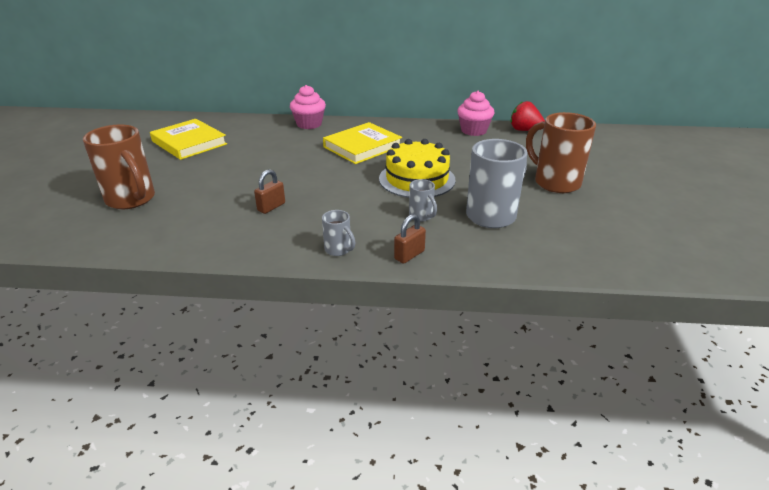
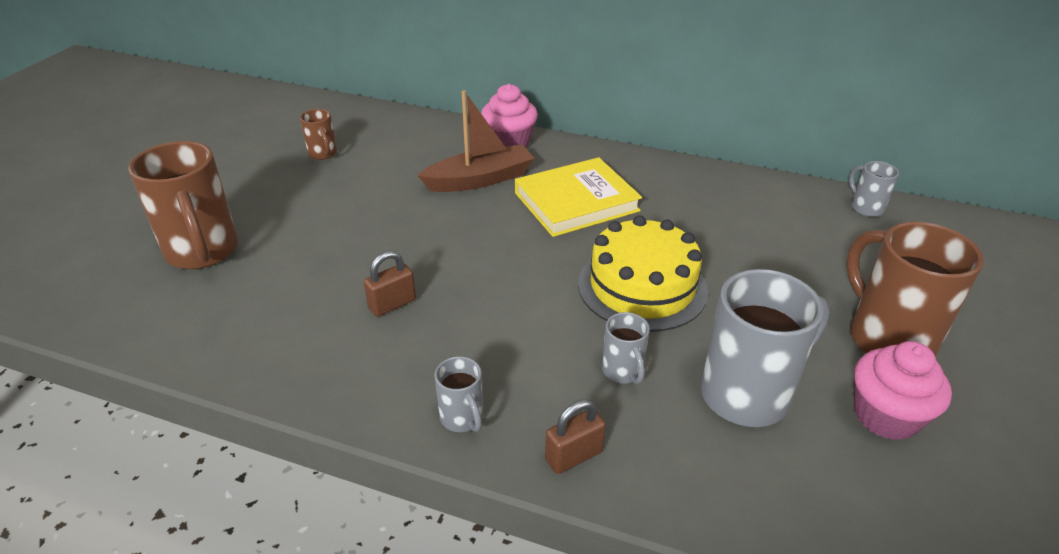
camera: 15 degrees right, 5 degrees up
(189, 143) = (323, 154): yellow book -> brown mug
(299, 143) = (480, 179): none -> brown boat
(473, 131) = (773, 195): pink cupcake -> pink cupcake (886, 416)
(524, 130) = (865, 208): red strawberry -> grey mug

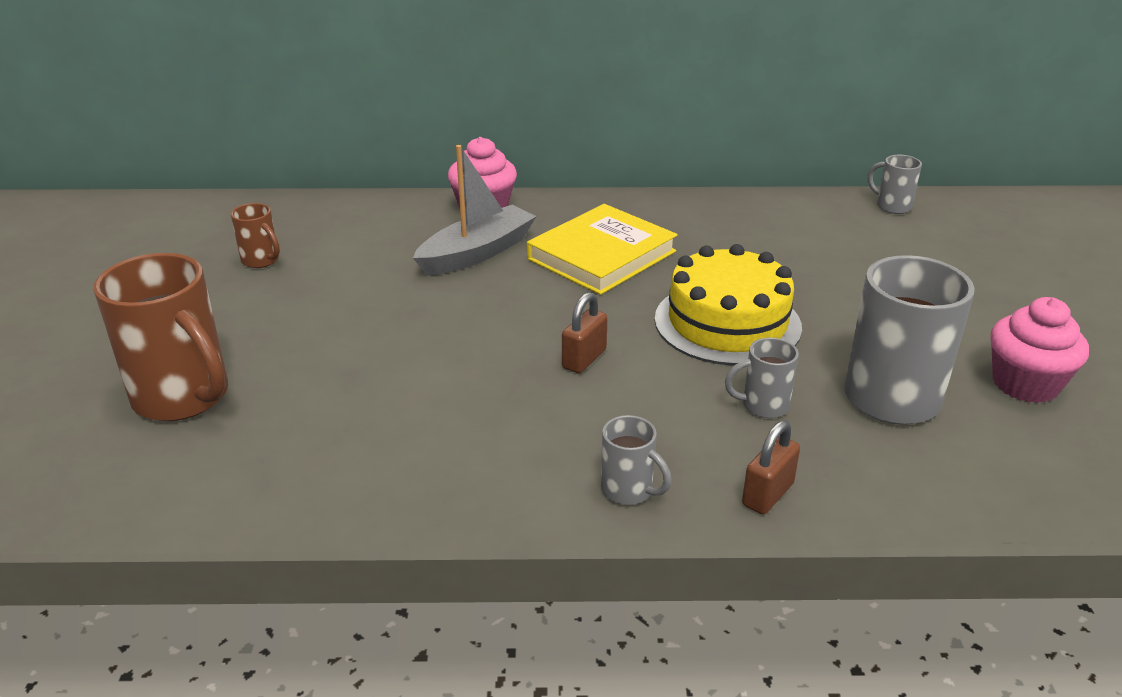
camera: 20 degrees left, 5 degrees down
(392, 304) = (468, 400): brown padlock -> brown padlock (584, 359)
(480, 179) = (477, 253): brown boat -> grey boat
(623, 372) = (763, 406): grey mug -> grey mug turned 120 degrees clockwise
(887, 338) = (984, 318): brown mug -> none

